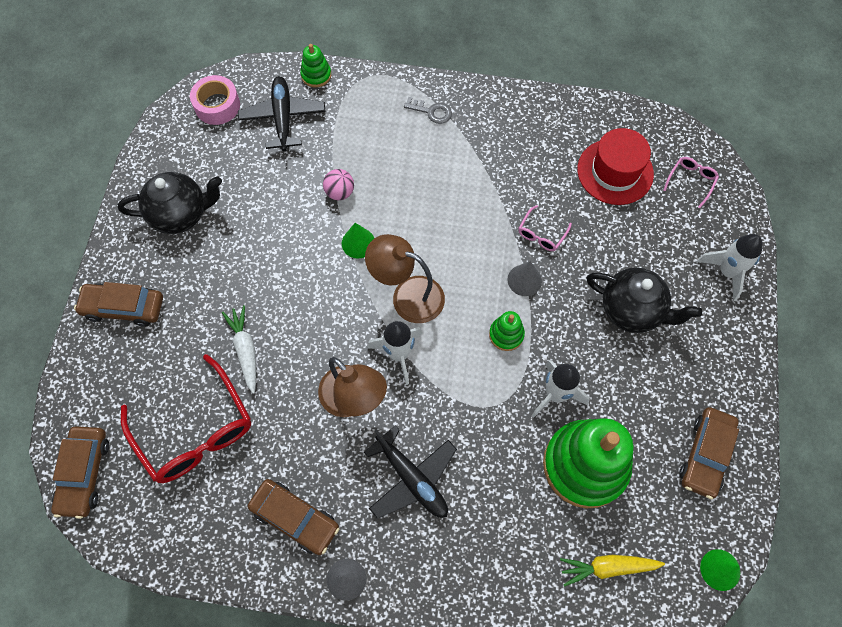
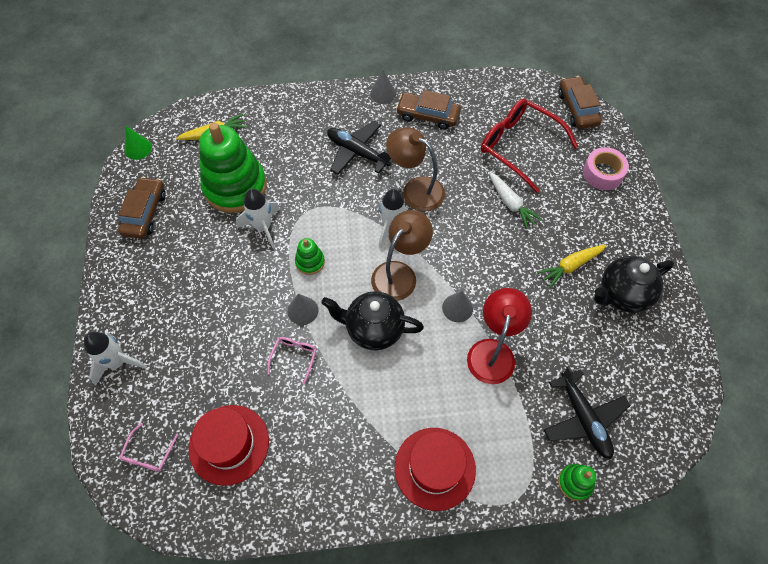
camera: 165 degrees right, 5 degrees down
(123, 307) = (620, 211): brown car -> none
(217, 105) = (655, 415): pink tape -> pink tape (602, 173)
(217, 257) = (570, 266): none -> yellow carrot
(339, 192) = (493, 351): pink ball -> red lamp
(358, 243) = (457, 308): green cone -> grey cone
(407, 295) = (399, 273): brown lamp -> brown lamp turned 60 degrees counterclockwise
(431, 111) = (435, 468): grey key -> red hat
(632, 310) = (205, 306): black teapot -> black teapot (373, 329)

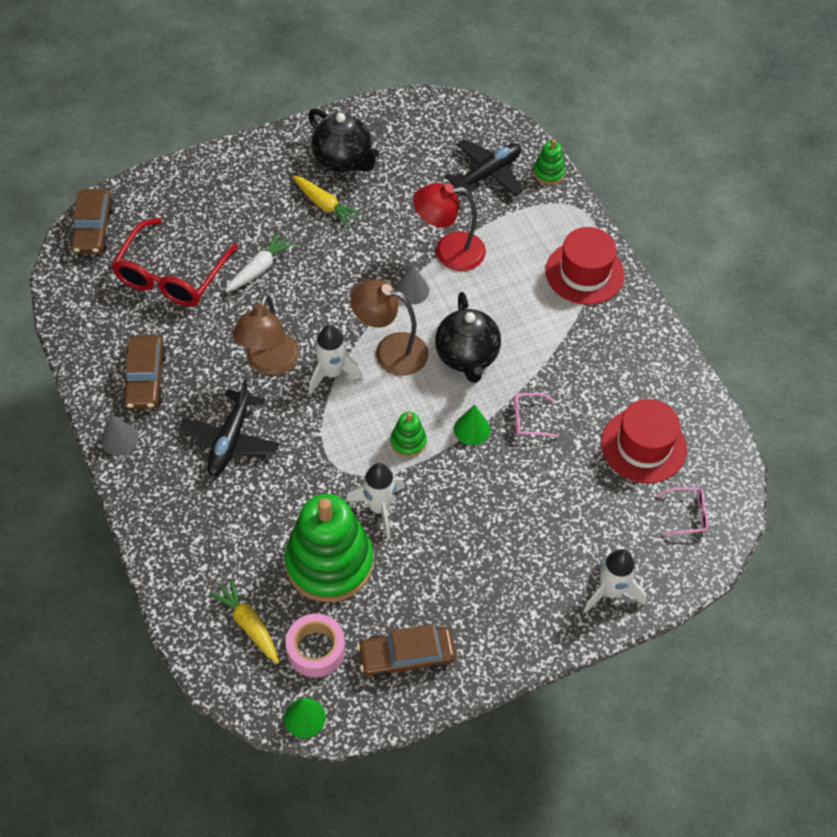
camera: 110 degrees left, 5 degrees down
(302, 310) = (472, 429): grey cone -> green cone
(577, 108) = (93, 229): brown car -> brown car turned 60 degrees counterclockwise
(602, 173) = (189, 193): pink tape -> pink tape (316, 650)

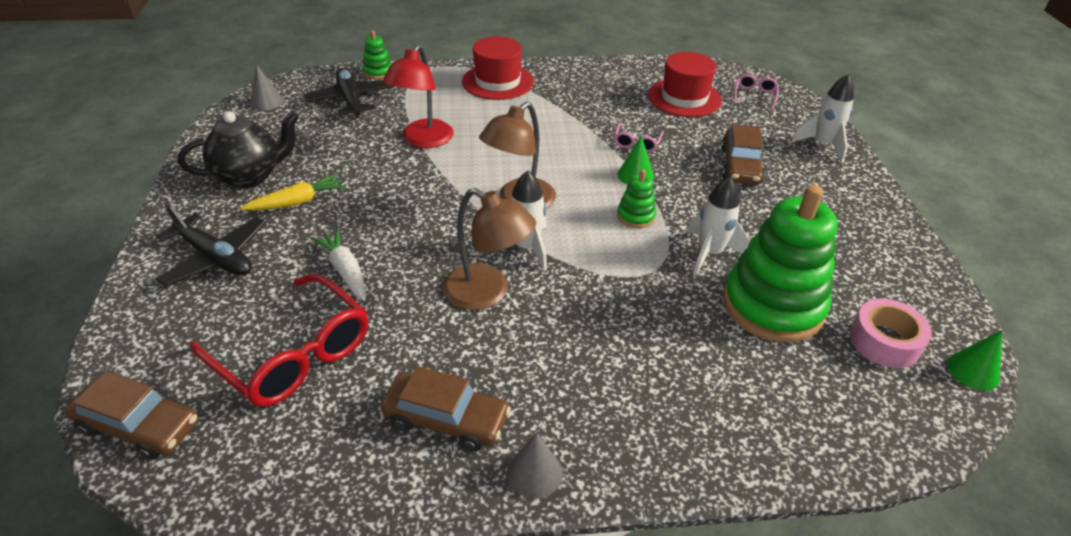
camera: 70 degrees left, 15 degrees down
(230, 440) = (582, 352): black plane -> black plane (215, 258)
(248, 624) = (850, 393): yellow carrot -> none
(406, 657) = (891, 275): brown car -> brown car (740, 165)
(412, 290) = (453, 172): grey cone -> grey cone (266, 102)
(467, 357) = (552, 159): black teapot -> none

